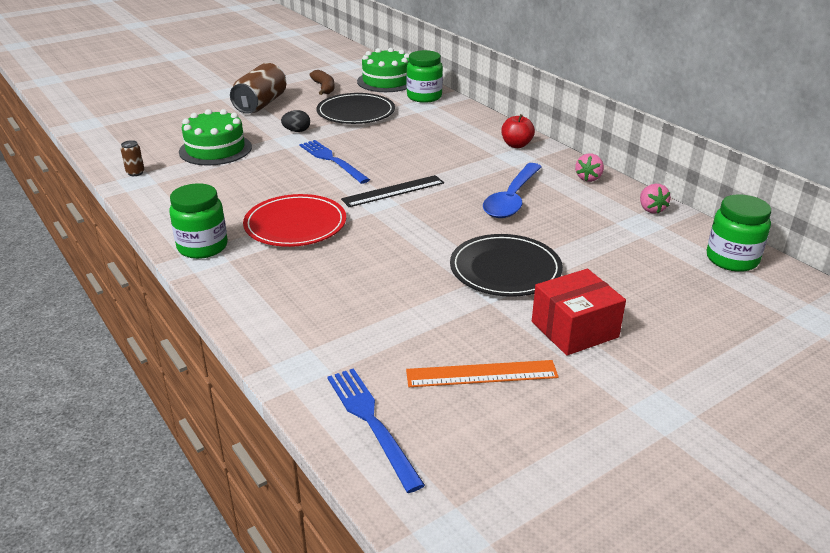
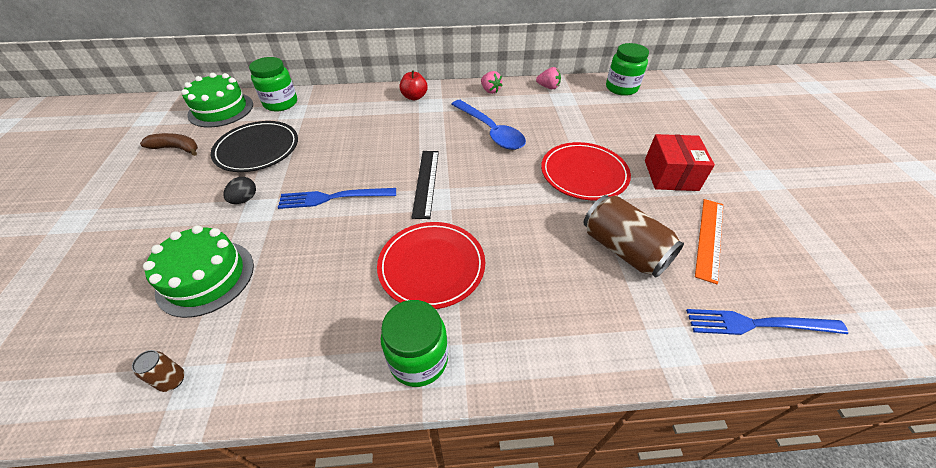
camera: 60 degrees left, 15 degrees up
(261, 104) = (147, 204): brown can -> brown can (623, 249)
(505, 269) = (584, 173): black plate -> red plate

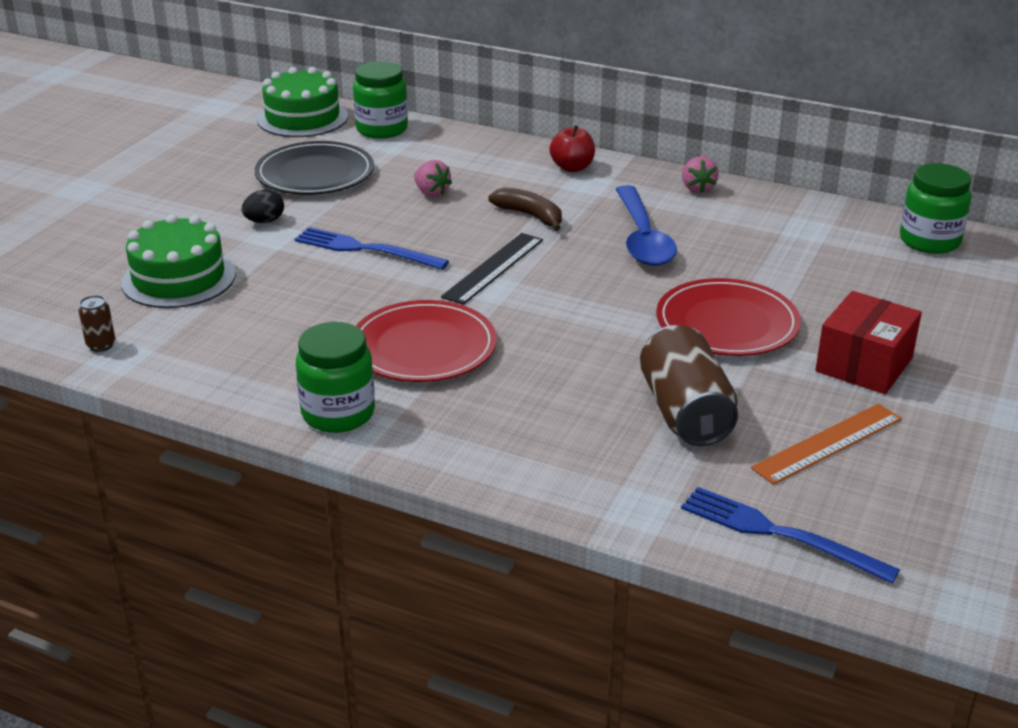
camera: 30 degrees right, 15 degrees down
(176, 148) = (224, 148): brown banana -> brown banana (530, 216)
(548, 87) = (799, 208): pink strawberry -> pink strawberry (431, 193)

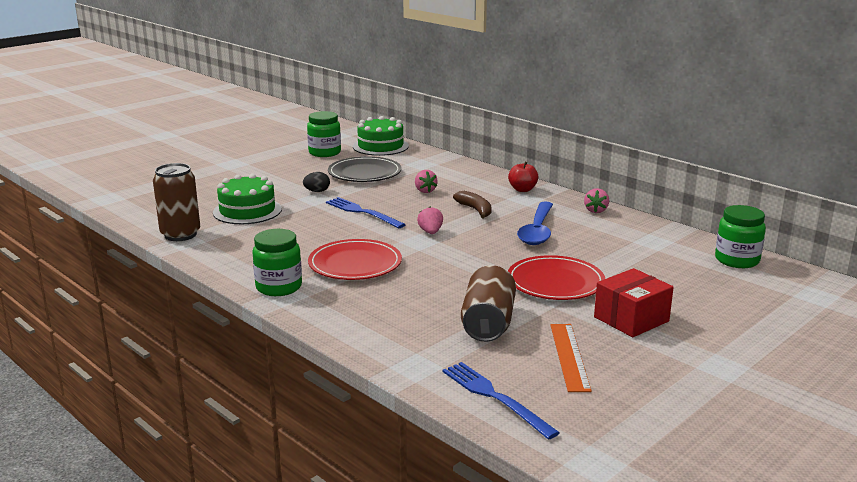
camera: 20 degrees right, 10 degrees down
(101, 345) = (180, 235): brown can -> brown can, size x2.29
(382, 129) = (422, 157): green jar -> green jar (324, 153)
(494, 268) = (430, 232): black ruler -> pink strawberry
(828, 443) = (569, 356): orange ruler -> orange ruler turned 75 degrees counterclockwise

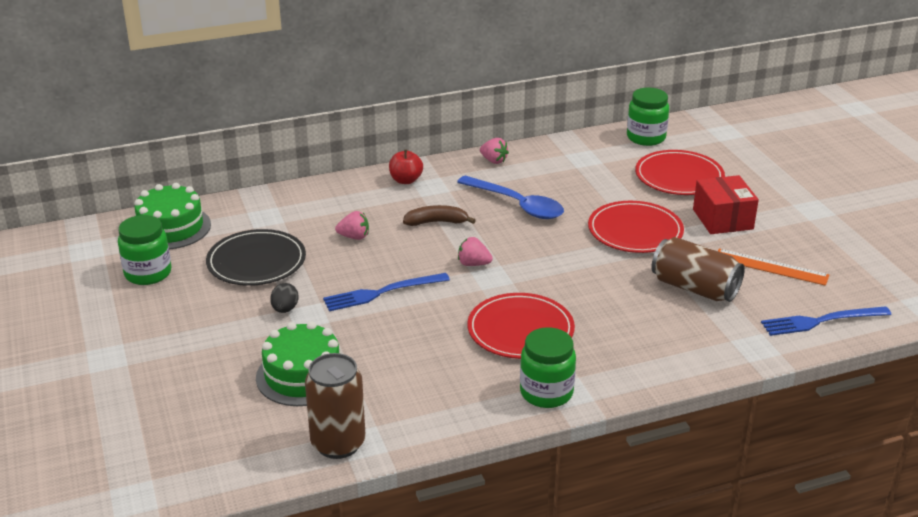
camera: 65 degrees left, 10 degrees up
(684, 286) = (679, 177): none -> red plate

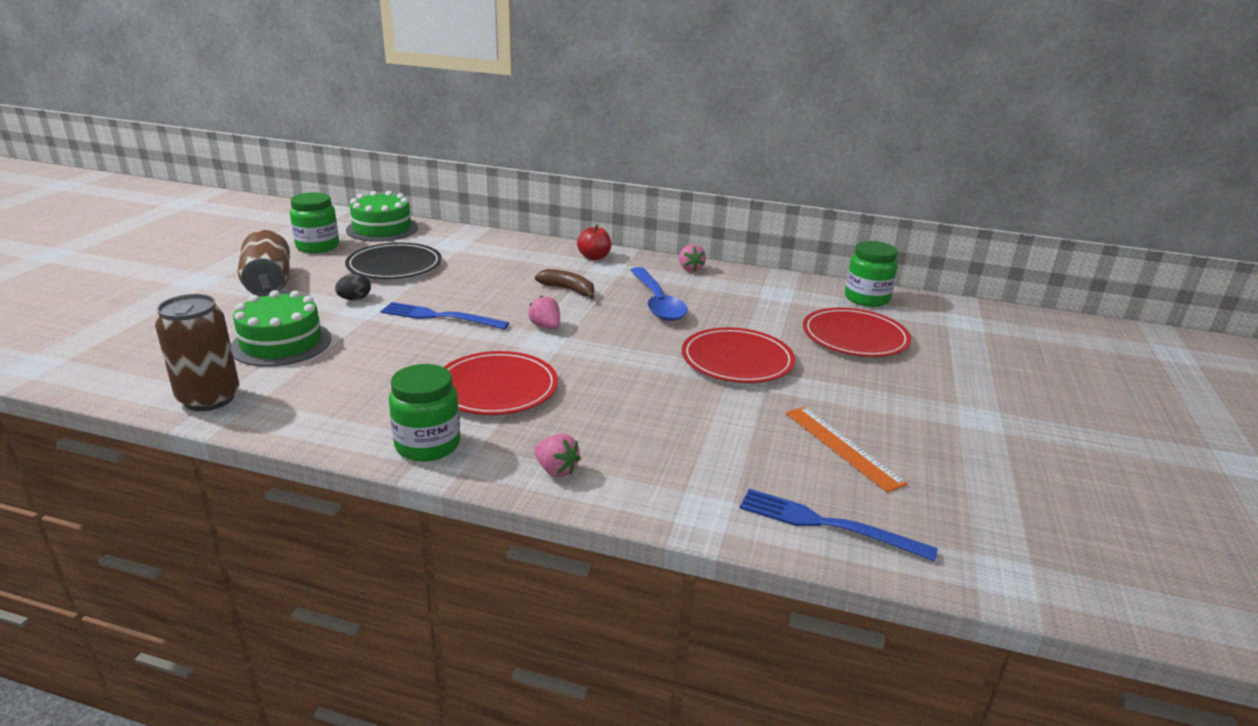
camera: 35 degrees right, 5 degrees down
(354, 237) = (489, 276): pink strawberry -> pink strawberry (556, 470)
(694, 288) = (722, 428): brown can -> brown can (268, 283)
(723, 219) = (850, 386): red box -> none

